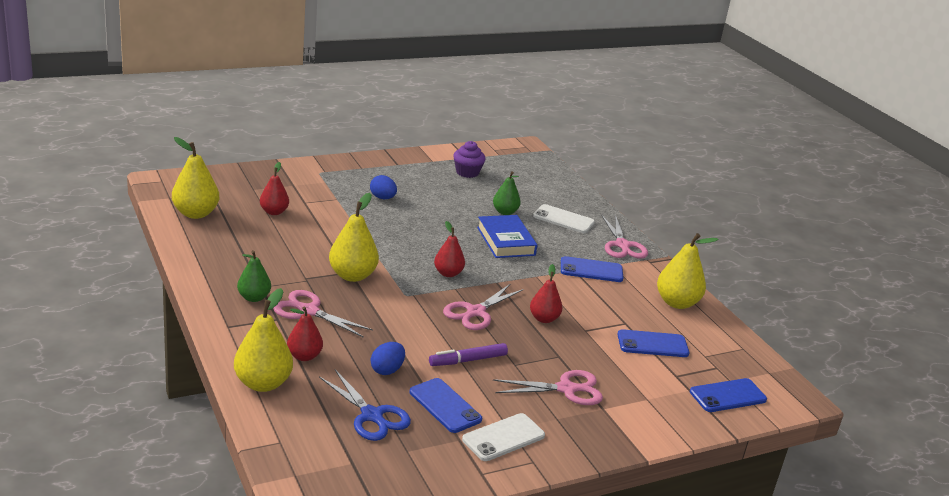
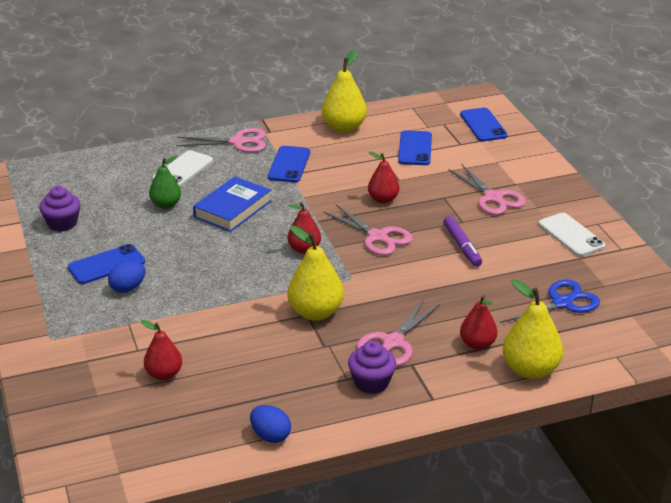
camera: 80 degrees left, 5 degrees up
(195, 213) = (168, 443): yellow pear -> none
(254, 298) = (371, 382): green pear -> purple cupcake
(387, 370) = (489, 293): blue egg -> blue egg (270, 436)
(445, 406) = (535, 262): blue phone -> blue phone (106, 265)
(505, 241) = (232, 209): blue book -> blue book turned 45 degrees counterclockwise
(567, 389) = (493, 198): pink scissors -> pink scissors turned 150 degrees clockwise

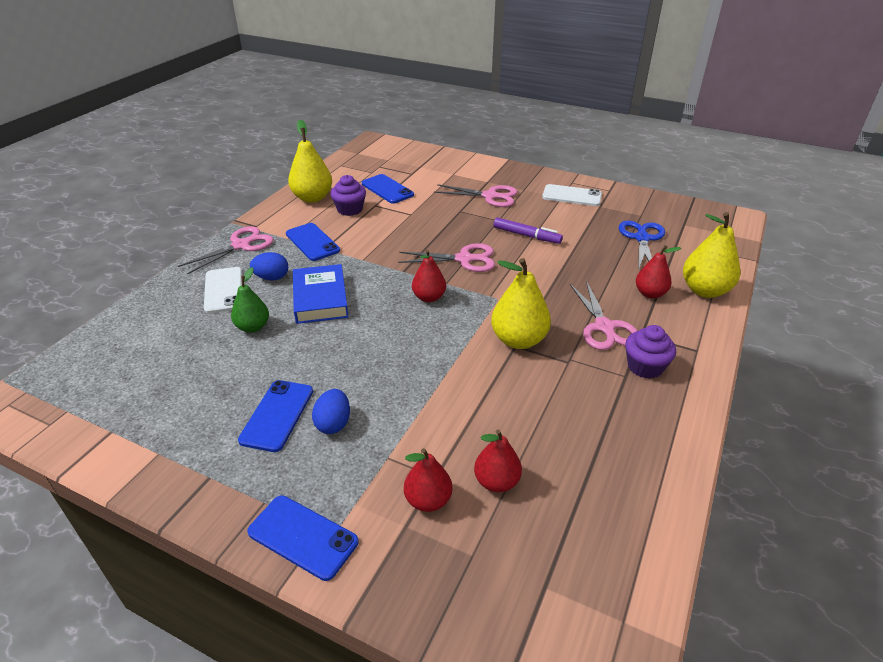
camera: 45 degrees left, 5 degrees up
(62, 223) = (167, 404): purple cupcake -> purple cupcake (350, 209)
(270, 436) = (664, 467): blue egg -> blue egg (272, 278)
(383, 199) = (423, 232): red pear -> red pear (428, 500)
(483, 125) = (406, 156): blue phone -> blue phone (303, 537)

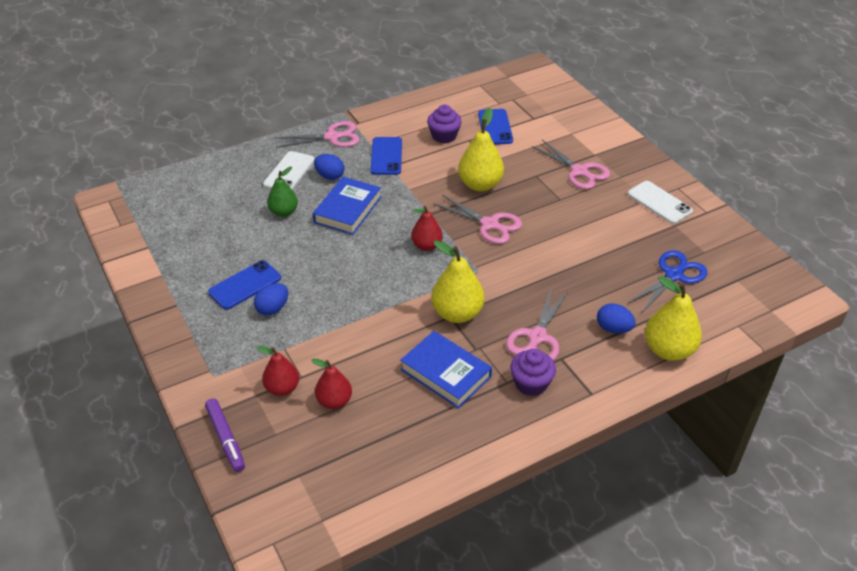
camera: 35 degrees right, 5 degrees up
(303, 537) = (196, 368): blue phone -> none
(312, 198) = (425, 112): yellow pear -> yellow pear (480, 185)
(526, 236) = (568, 225): purple marker -> purple marker (225, 439)
(568, 396) = (445, 373): none -> blue book
(650, 294) = (613, 329): red pear -> blue egg

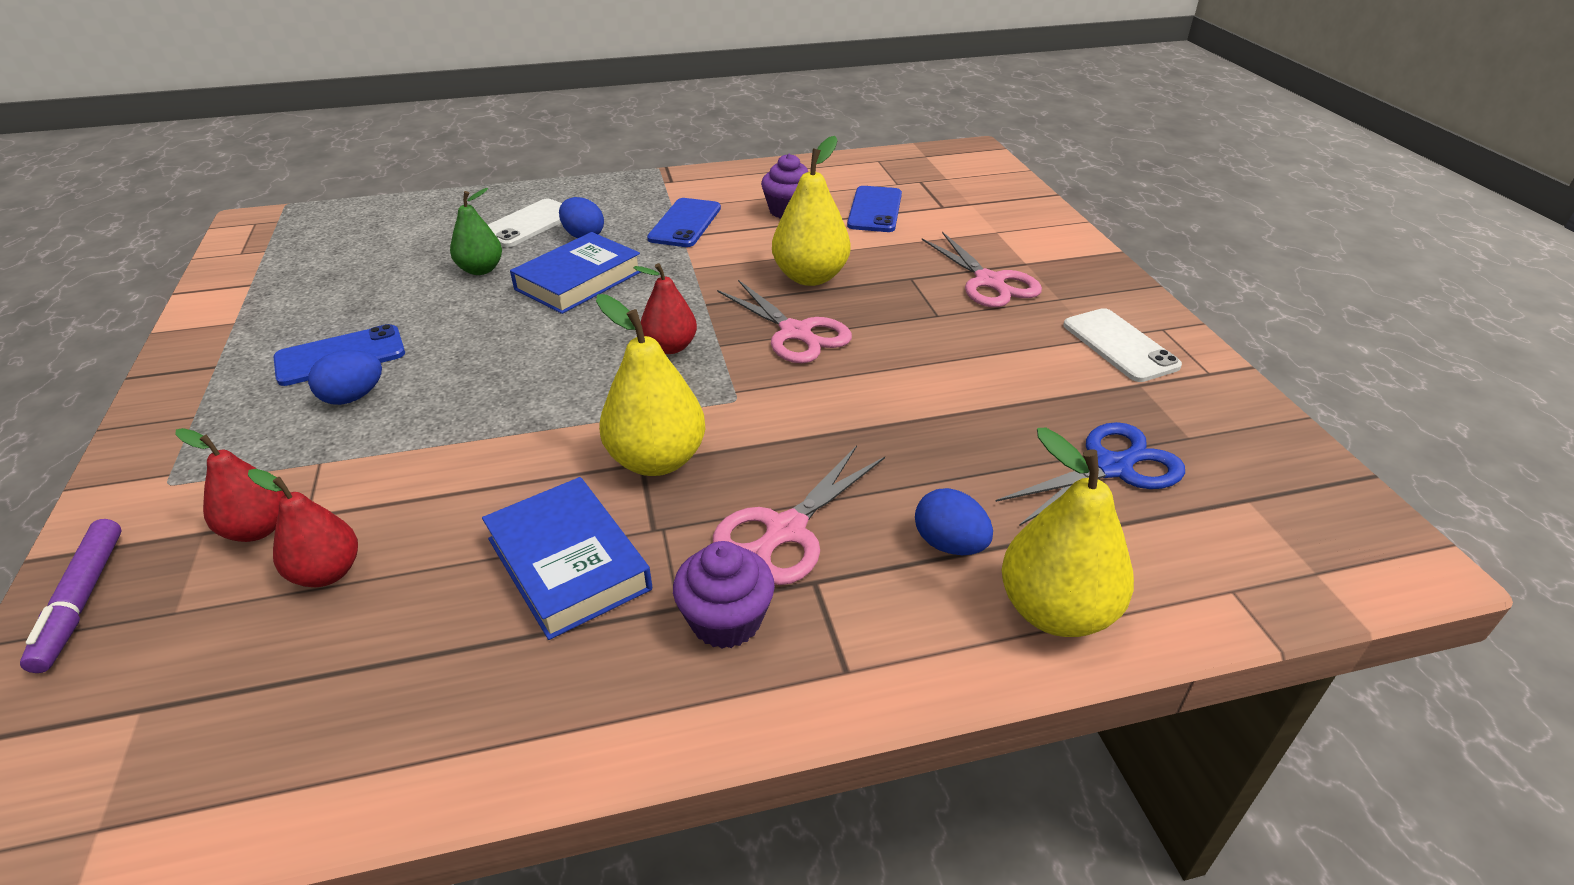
camera: 15 degrees right, 5 degrees down
(332, 137) = (622, 192): pink scissors -> none

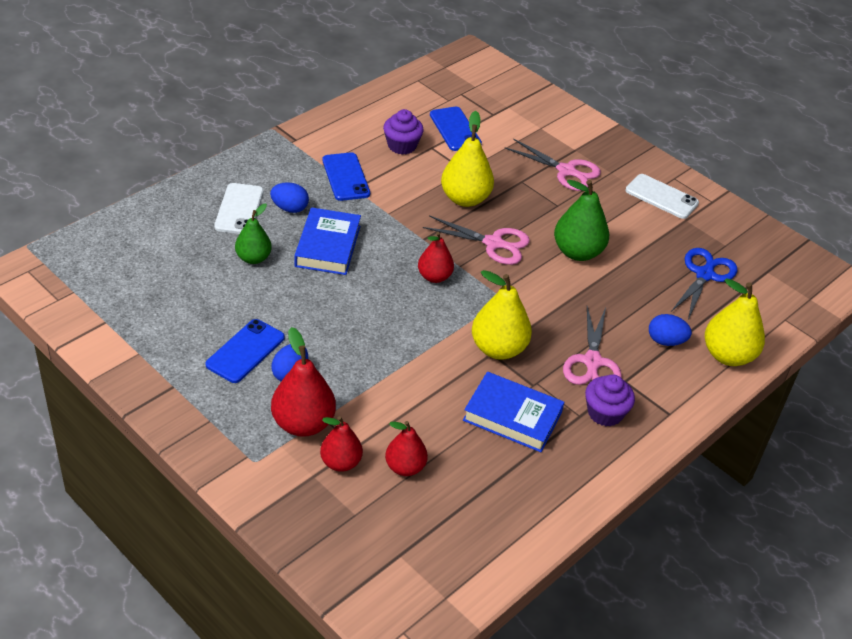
camera: 35 degrees left, 5 degrees up
(81, 601) = (301, 530): purple marker -> none
(285, 460) = (303, 424): none -> red pear
(912, 376) = (577, 252): none -> green pear

